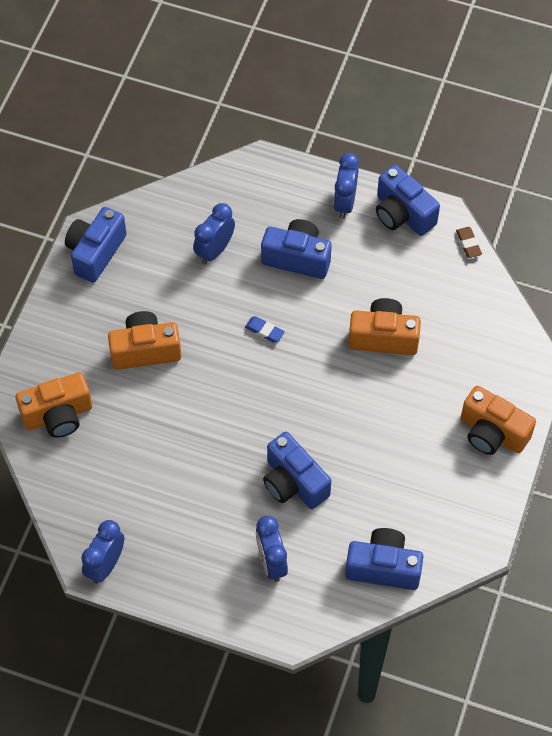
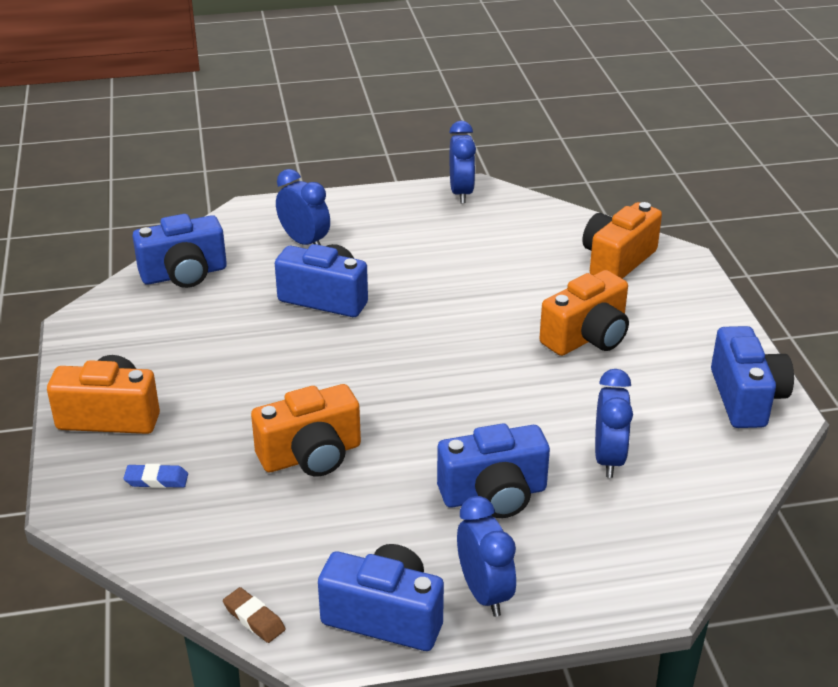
camera: 150 degrees right, 25 degrees down
(264, 331) = (468, 404): blue eraser -> blue eraser (156, 480)

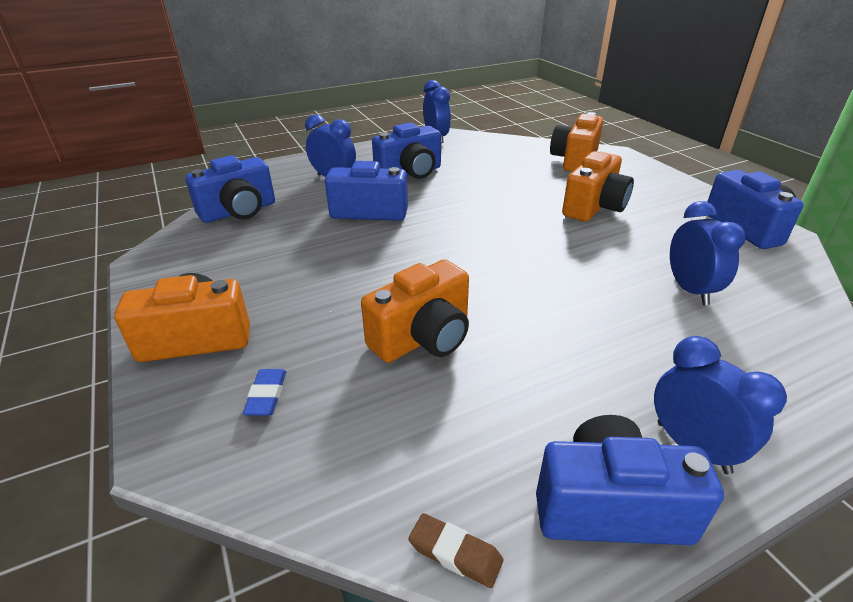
camera: 15 degrees left, 0 degrees up
(156, 480) = (267, 395): blue eraser -> blue eraser turned 75 degrees counterclockwise
(494, 494) = (620, 340): blue camera -> blue camera (410, 173)

